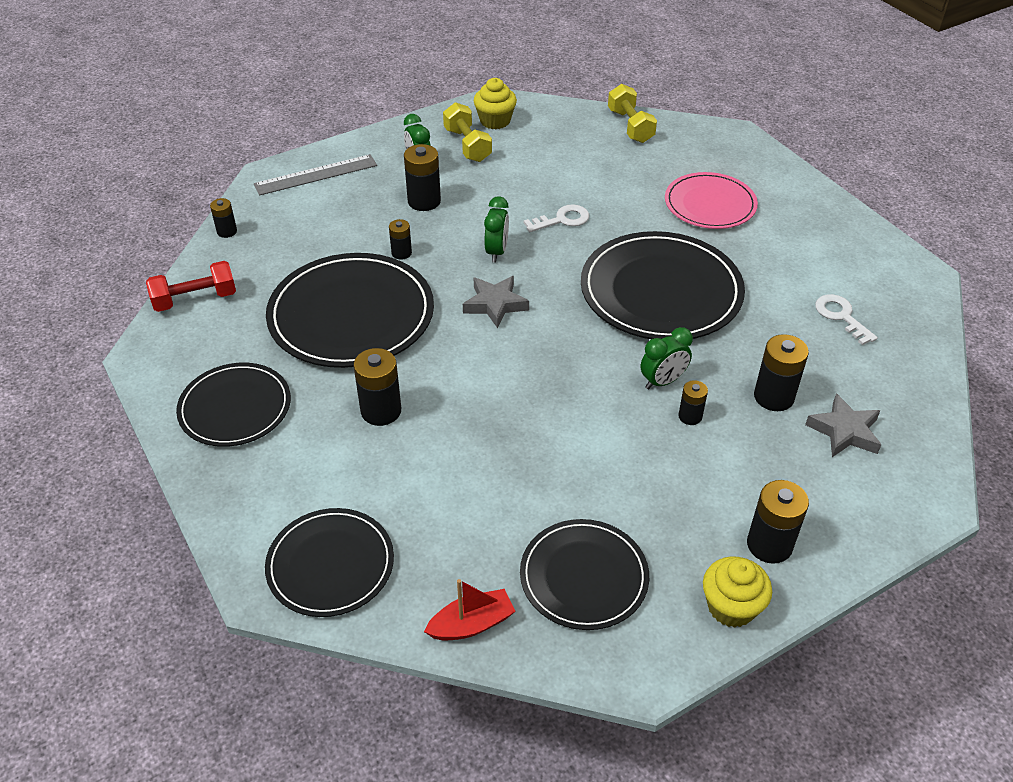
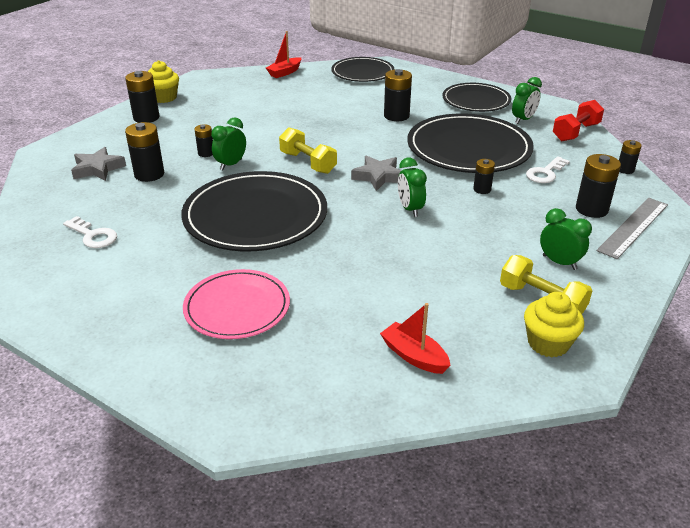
camera: 155 degrees right, 10 degrees down
(225, 343) = (523, 120): none -> green clock
(424, 201) = (513, 231): black battery -> black battery (591, 209)
(562, 220) = (377, 249): white key -> white key (545, 173)
(584, 577) = (241, 91): black plate -> none
(593, 138) = (414, 356): none -> red boat
(630, 126) = (381, 392): yellow dumbbell -> yellow dumbbell (308, 163)

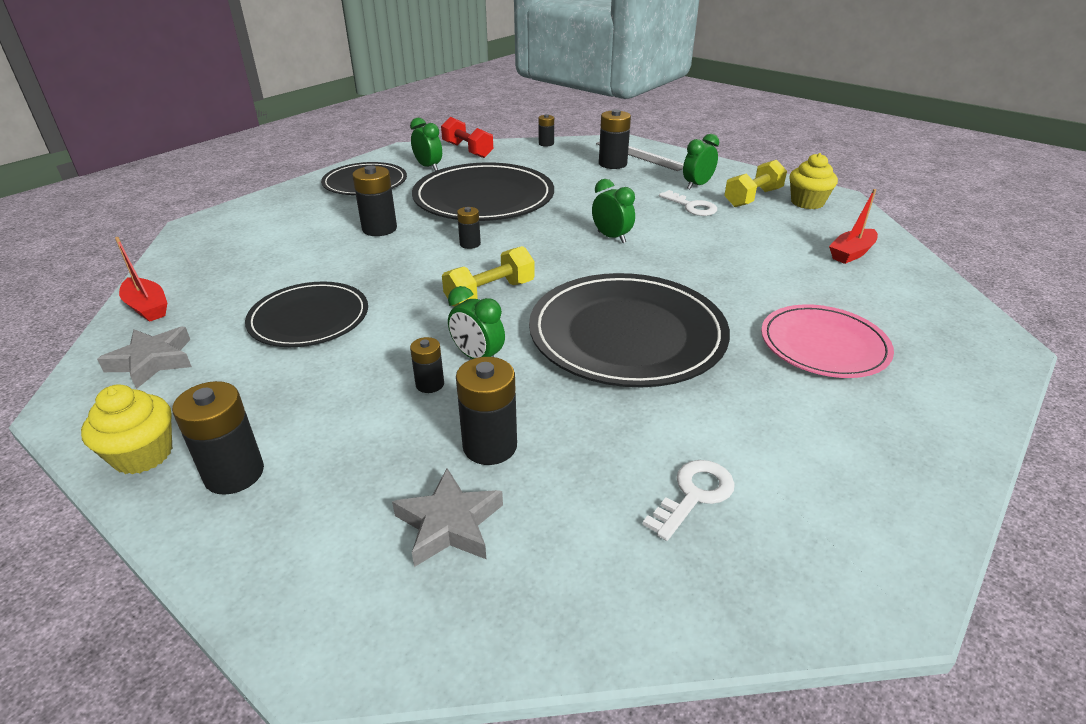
camera: 85 degrees left, 0 degrees up
(362, 72) = (215, 242): black plate -> black plate (309, 318)
(378, 176) = (537, 249): grey star -> grey star (152, 361)
(410, 209) = (611, 237): green clock -> green clock turned 120 degrees counterclockwise
(482, 189) = (573, 200): black battery -> black battery (470, 244)
(545, 173) = (546, 172): white key -> white key (692, 206)

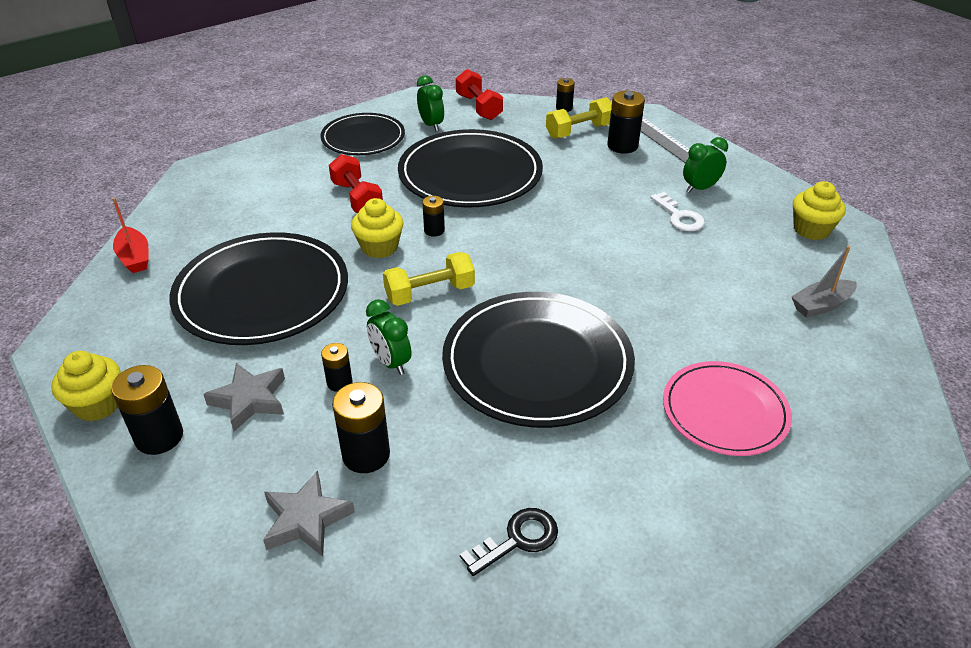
camera: 15 degrees right, 5 degrees up
(152, 361) = (125, 315): grey star -> grey star (249, 400)
(309, 318) = (262, 293): black plate -> black plate, size x1.61
(379, 229) = (357, 198): black battery -> red dumbbell
(420, 264) = (379, 247): none -> yellow cupcake
(611, 237) = (576, 244): green clock -> none
(694, 494) = (518, 539): white key -> black key
(753, 198) = (753, 214): yellow dumbbell -> yellow dumbbell (579, 131)
(851, 253) = (821, 305): red boat -> grey boat

